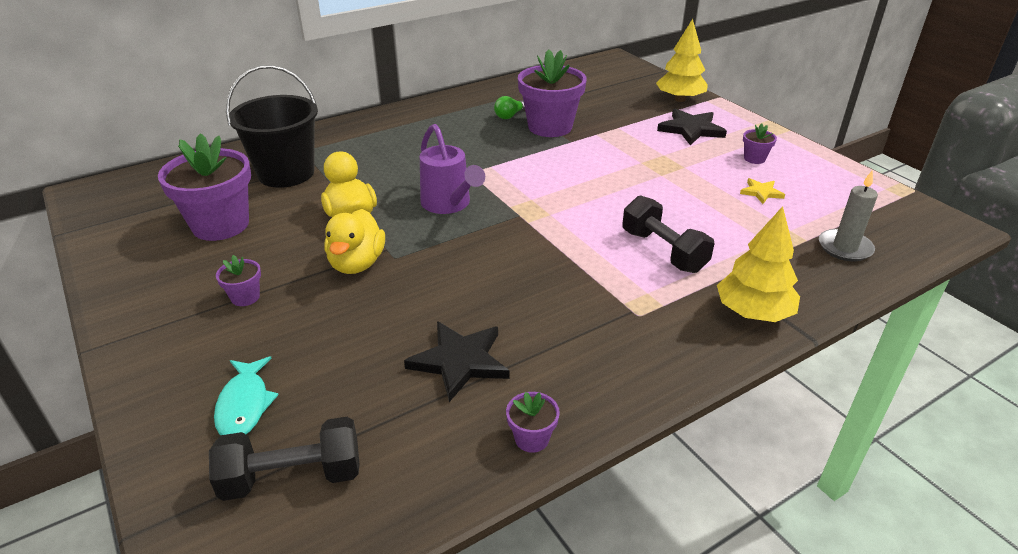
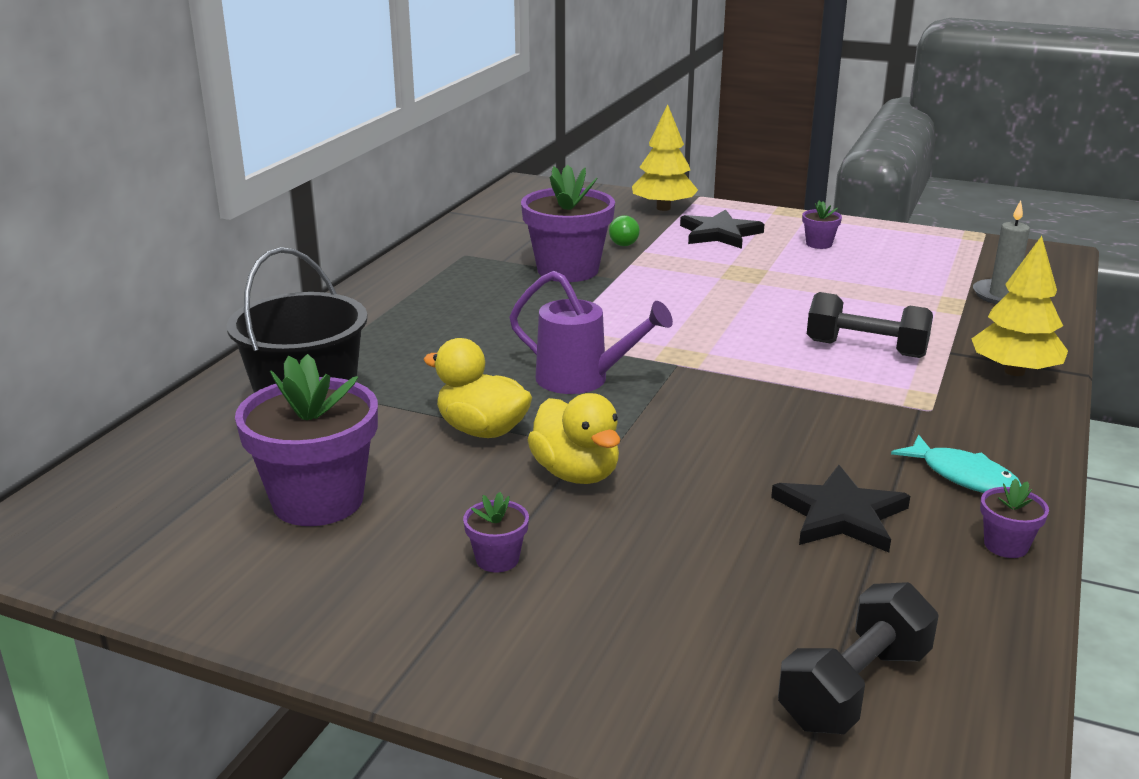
camera: 35 degrees left, 10 degrees down
(244, 405) = (689, 656): turquoise fish -> turquoise fish (963, 476)
(510, 116) = (501, 271): green light bulb -> green light bulb (624, 242)
(761, 192) = (870, 272): yellow star -> none

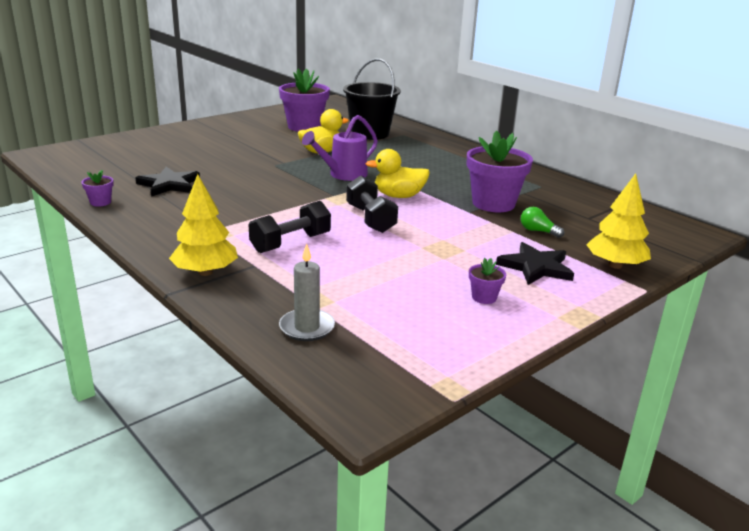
camera: 115 degrees right, 0 degrees up
(497, 559) = (234, 138): purple flower pot -> none
(576, 473) = (267, 157): yellow duck -> yellow duck (398, 196)
(855, 688) = (97, 159): black dumbbell -> black dumbbell (370, 219)
(963, 476) = (149, 214): turquoise fish -> none

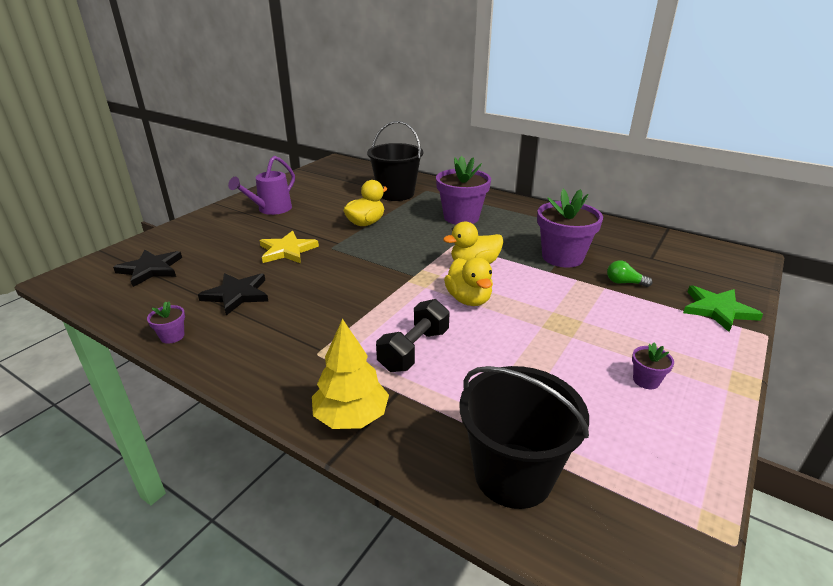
camera: 15 degrees left, 5 degrees up
(234, 161) = (287, 250): none -> yellow star
(304, 127) = (330, 195): purple flower pot -> purple flower pot (461, 217)
(307, 327) = (513, 475): grey candle -> black bucket
(343, 175) = (405, 248): purple watering can -> purple watering can (270, 209)
(370, 219) = (469, 299): black dumbbell -> yellow duck
(536, 267) = (658, 328): black star -> black star (150, 269)
(615, 265) = (717, 310): yellow tree -> green star

